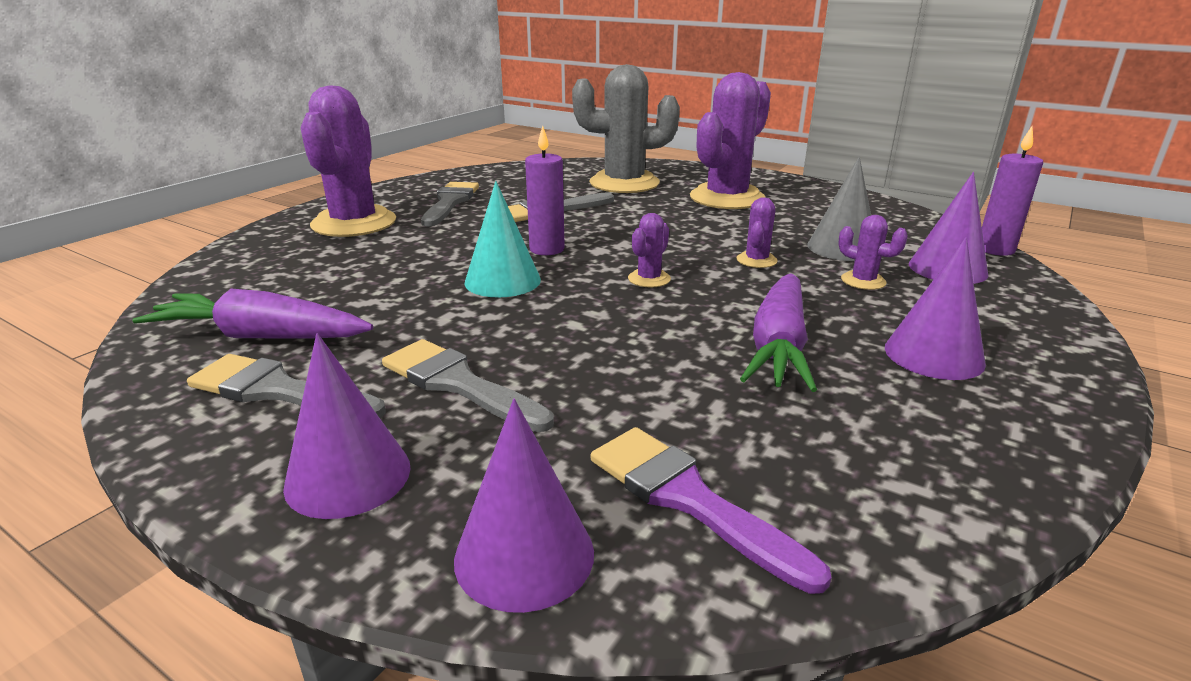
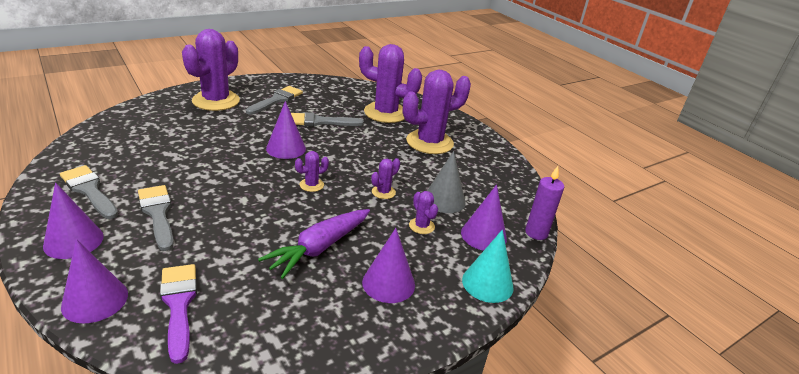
camera: 20 degrees right, 5 degrees up
(260, 336) = (110, 158): purple carrot -> none
(502, 281) = (241, 162): turquoise cone -> turquoise cone (487, 283)
(547, 249) = (286, 148): purple candle -> purple cone
(624, 183) = (385, 113): grey cactus -> purple cactus

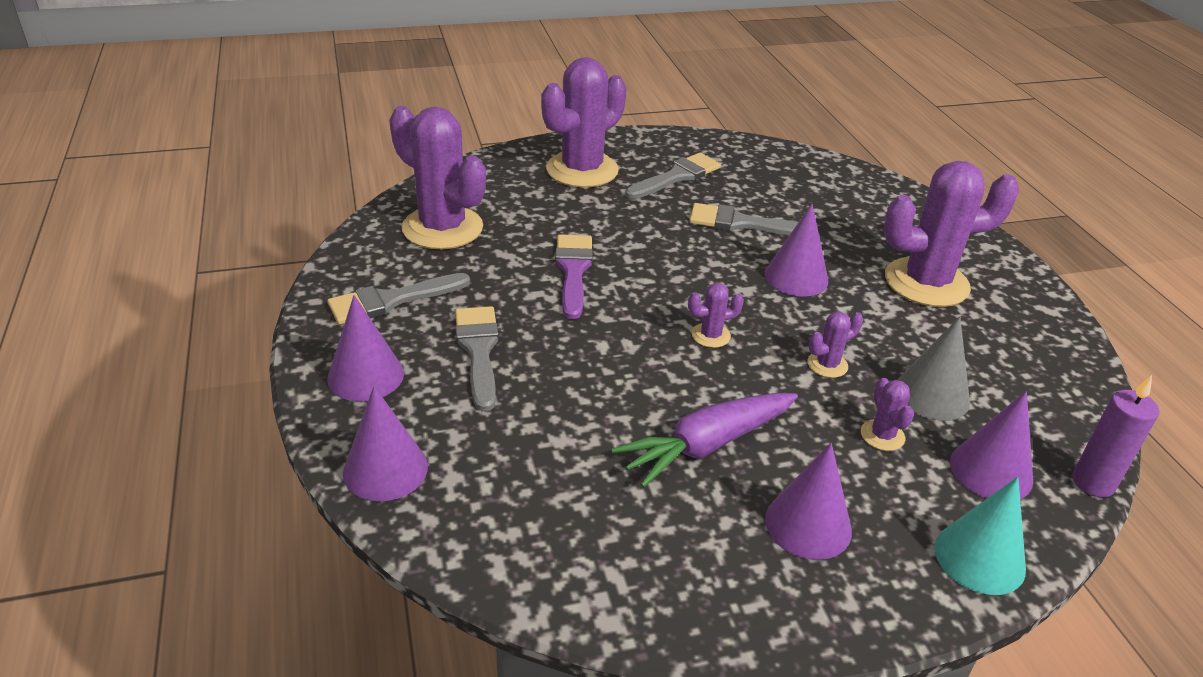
camera: 20 degrees right, 5 degrees up
(89, 190) = (391, 300): grey brush -> grey brush turned 90 degrees counterclockwise
(179, 305) = (493, 498): purple brush -> purple brush (573, 271)
(286, 148) = (679, 266): purple cone -> purple cone (796, 277)
(385, 113) = (857, 218): purple cactus -> purple cactus (442, 228)

